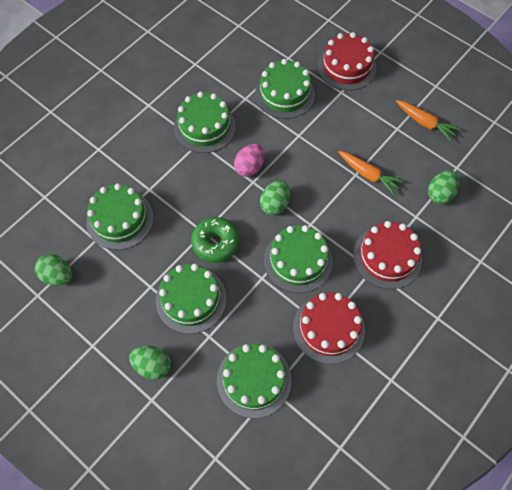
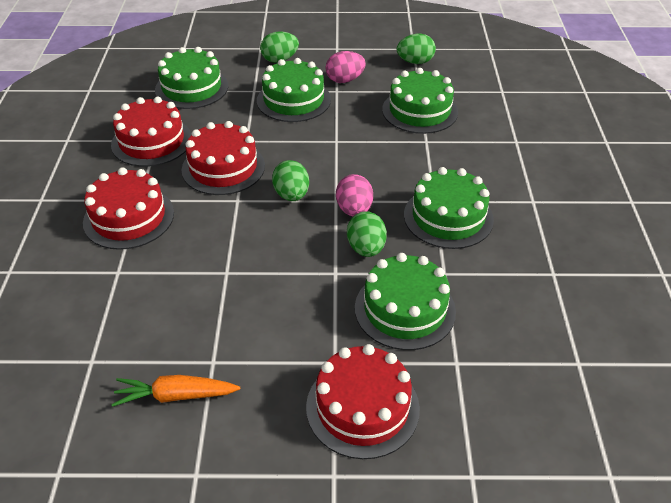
camera: 140 degrees right, 20 degrees down
(131, 295) = (345, 80): none -> pink egg
(215, 243) = (316, 139): green donut -> none
(298, 260) = (223, 167): green cake -> red cake
(368, 175) = (210, 281): orange carrot -> none
(440, 194) = (99, 313): green egg -> green egg (366, 248)

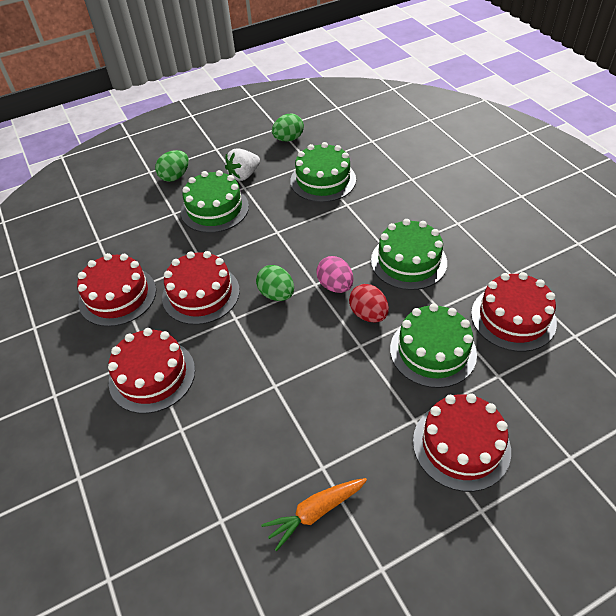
camera: 25 degrees left, 5 degrees up
(192, 88) = (115, 231): green cake -> none
(345, 80) = (244, 175): pink egg -> white strawberry
(366, 248) = (368, 314): green egg -> red egg
(519, 315) = (513, 318): none -> red cake

